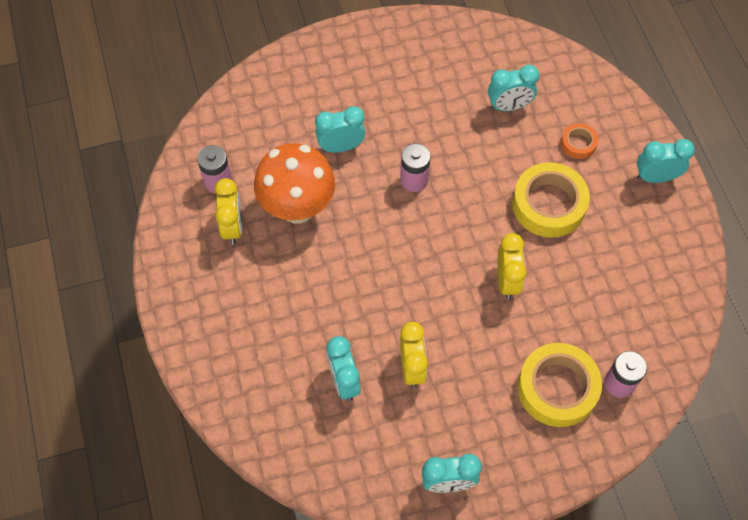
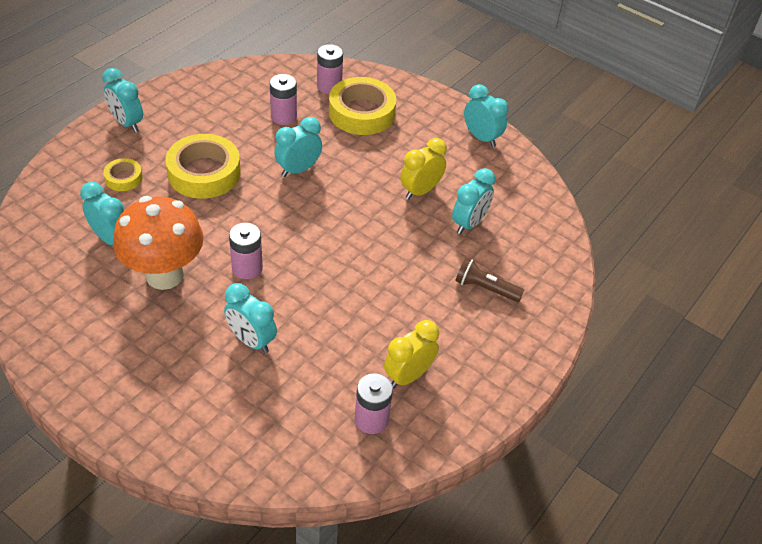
camera: 130 degrees left, 15 degrees down
(266, 340) = (485, 288): none -> brown flashlight
(297, 208) = (346, 337): orange mushroom -> orange mushroom (164, 275)
(507, 281) = (298, 169): yellow clock -> turquoise clock
(578, 143) = (123, 178): orange tape -> yellow tape
(592, 311) = (283, 116): none -> pink battery

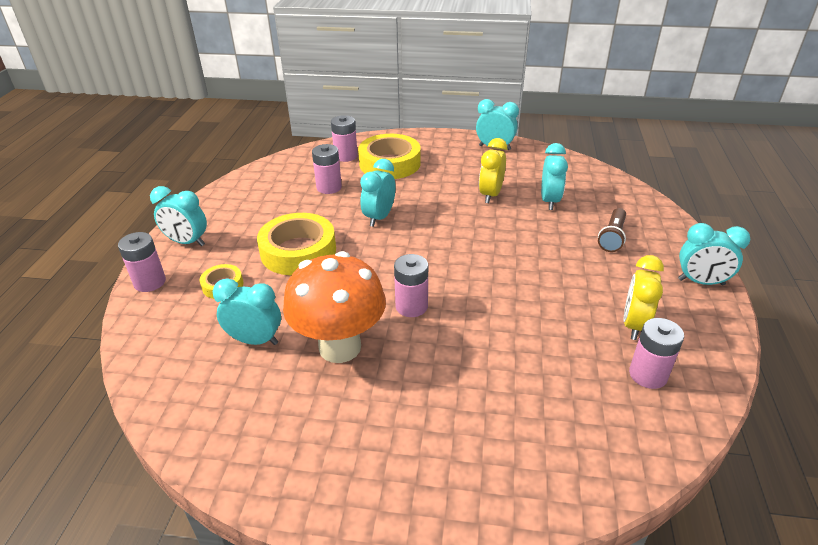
camera: 25 degrees left, 10 degrees down
(75, 149) = (150, 282): none -> pink battery
(251, 340) = (477, 363): turquoise clock -> turquoise clock (701, 282)
(485, 288) = (612, 237): brown flashlight -> brown flashlight turned 60 degrees counterclockwise

